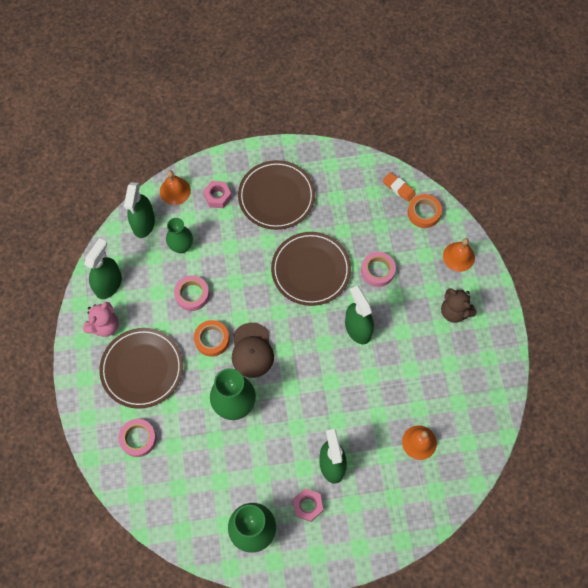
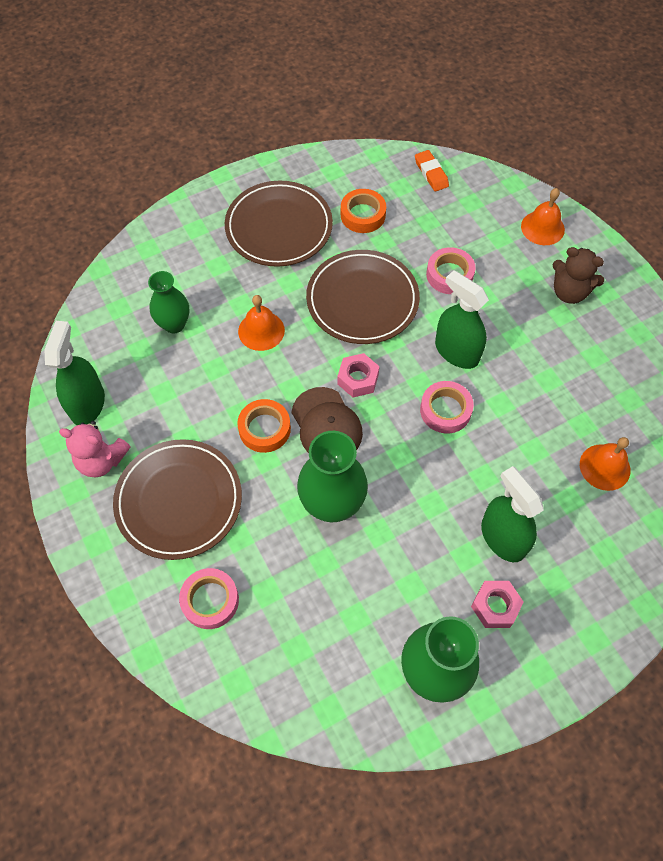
camera: 20 degrees left, 5 degrees down
(104, 326) = (101, 460): pink teddy bear -> pink teddy bear turned 90 degrees clockwise
(143, 223) = (109, 311): green spray bottle -> none
(175, 191) = (138, 259): orange bell -> orange bell (261, 330)
(192, 295) = (213, 380): pink tape -> pink tape (445, 410)
(217, 197) = (200, 249): pink nut -> pink nut (358, 379)
(398, 188) = (431, 173): orange eraser -> orange eraser turned 45 degrees clockwise
(424, 213) = (475, 192): orange tape -> orange tape (363, 215)

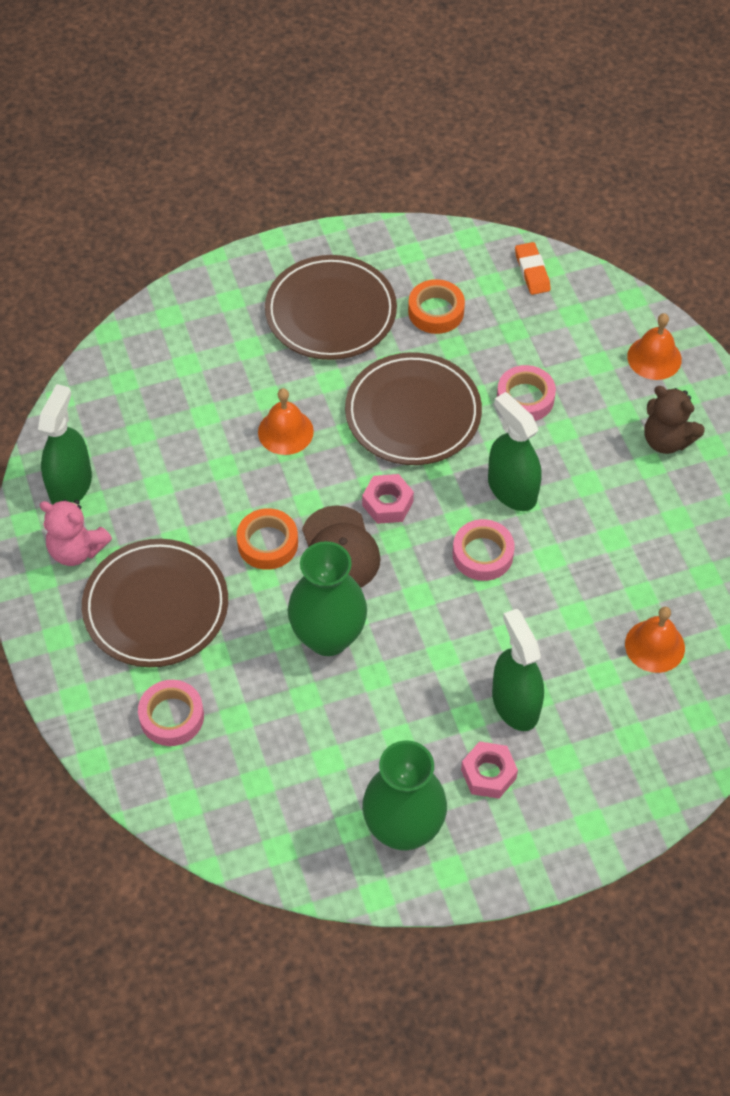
camera: 10 degrees right, 5 degrees down
(174, 324) = (185, 409): green vase -> none

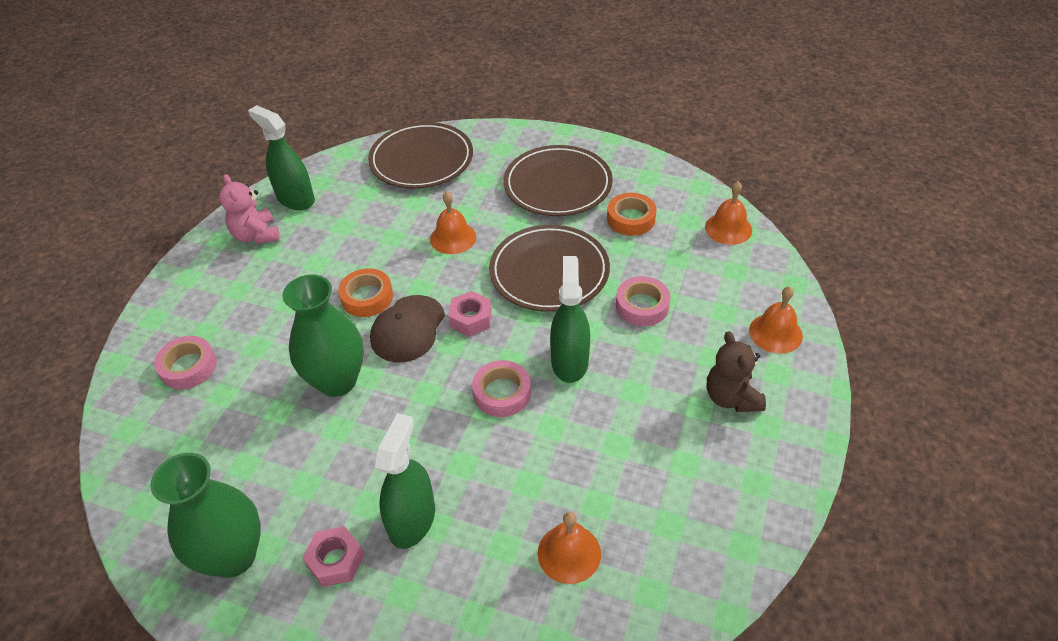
camera: 40 degrees right, 10 degrees down
(70, 485) = (295, 199): green spray bottle -> green spray bottle turned 105 degrees counterclockwise
(156, 606) = (259, 294): brown plate -> brown plate (421, 160)
(532, 271) = (728, 228): orange eraser -> orange bell

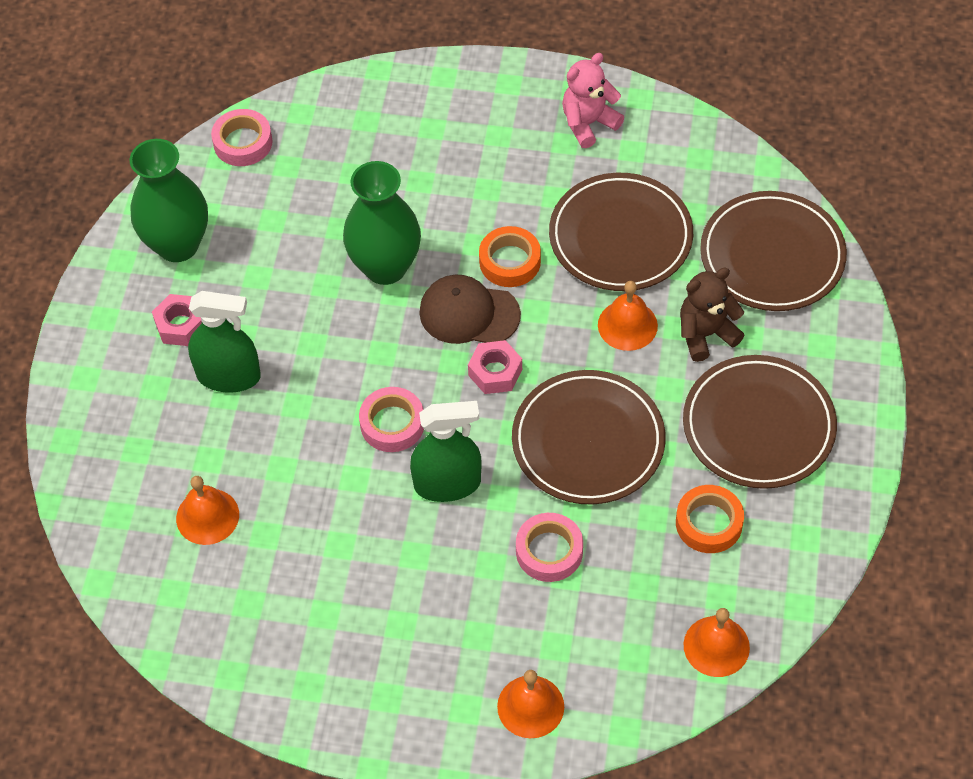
camera: 80 degrees right, 10 degrees up
(188, 367) = (383, 132): pink tape -> pink tape (243, 142)
(295, 199) = (661, 141): green spray bottle -> none
(372, 231) = (620, 237): none -> brown plate
(731, 397) = (420, 657): brown teddy bear -> brown teddy bear (706, 334)

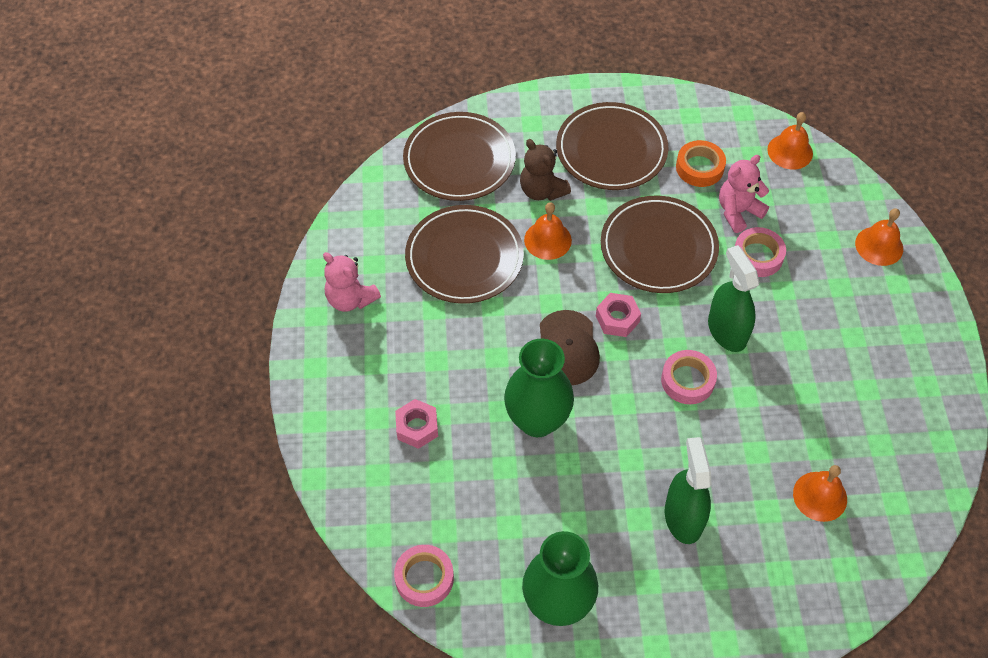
camera: 105 degrees left, 0 degrees up
(181, 325) = (644, 574): pink nut -> pink nut (417, 427)
(510, 261) = (508, 329): orange tape -> none
(625, 548) = (738, 212): none -> pink teddy bear

